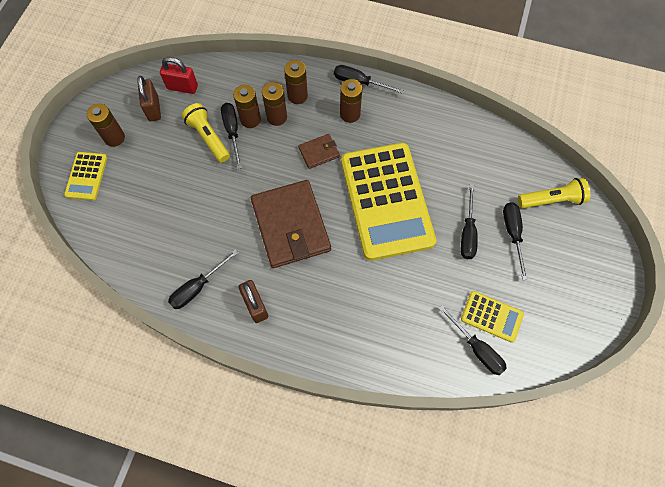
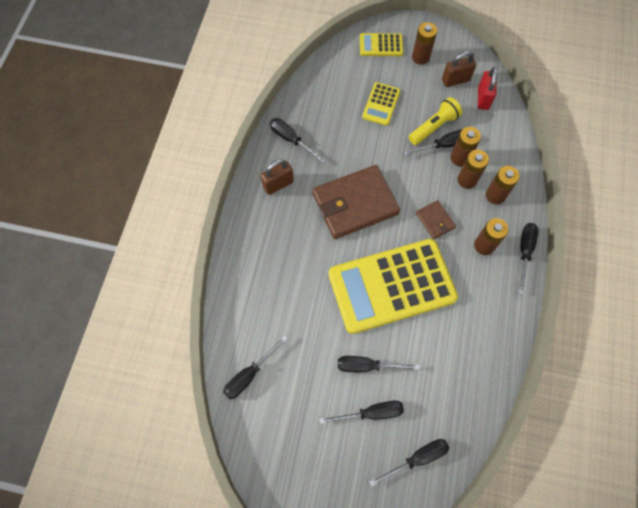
camera: 85 degrees right, 0 degrees up
(491, 316) = (281, 389): yellow calculator -> yellow calculator (381, 104)
(551, 200) = (417, 458): yellow flashlight -> black screwdriver

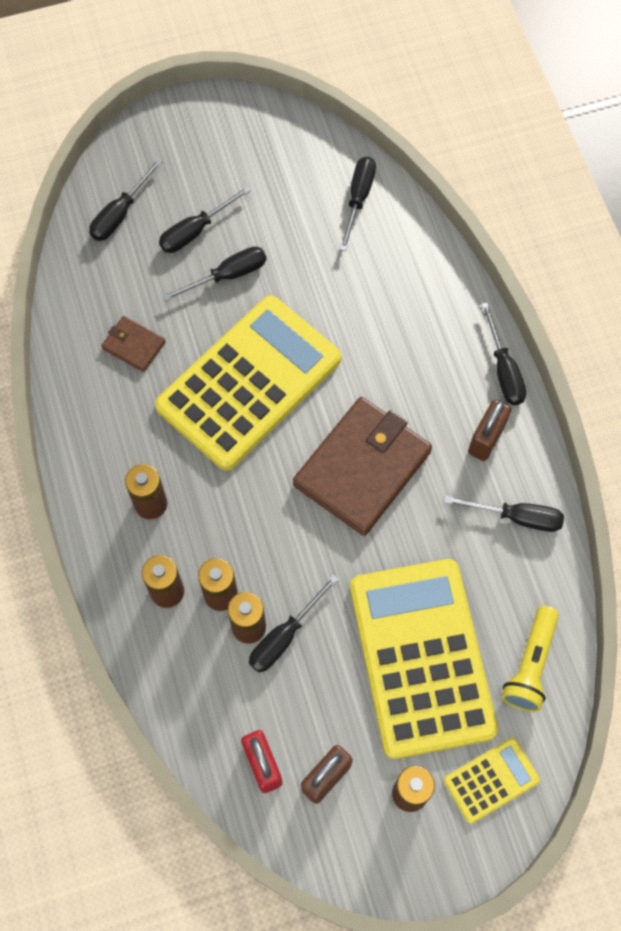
camera: 150 degrees right, 0 degrees up
(381, 104) = (421, 657): yellow calculator -> yellow calculator, size x2.26
(433, 127) = (316, 661): yellow flashlight -> yellow flashlight (530, 665)
(435, 220) = (237, 504): brown wallet -> brown wallet (134, 345)
(524, 252) = (89, 525): black screwdriver -> black screwdriver (503, 370)

